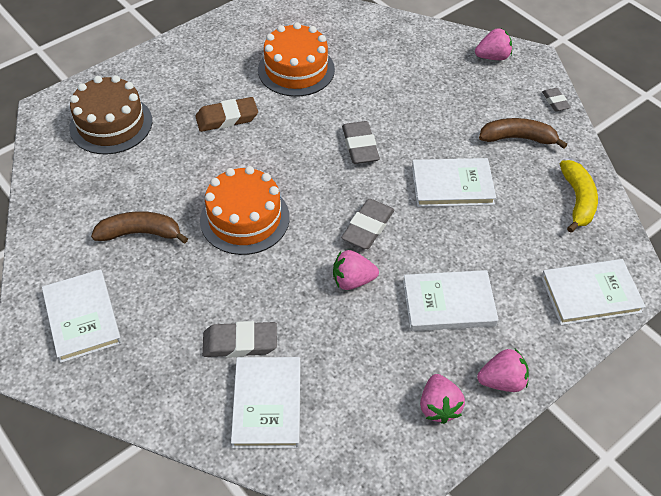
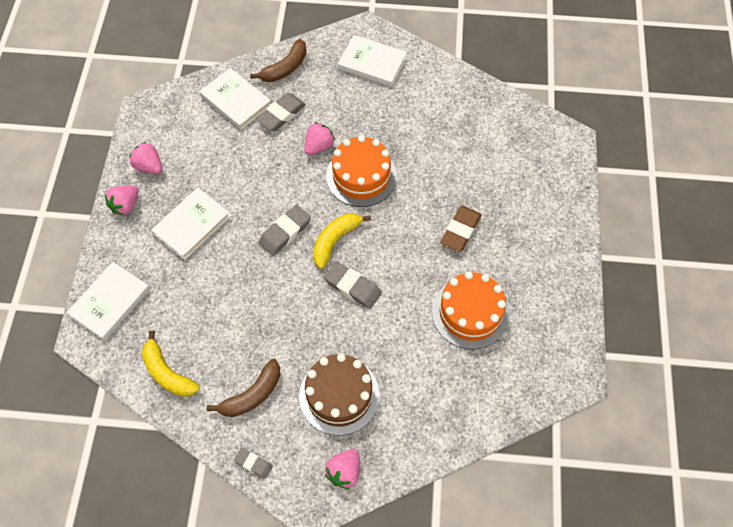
camera: 135 degrees right, 10 degrees up
(111, 124) = (519, 163): brown cake -> brown cake (339, 395)
(140, 233) = (405, 120): brown banana -> brown banana (285, 68)
(333, 187) = (335, 241): none -> yellow banana
(352, 280) = (259, 193): pink strawberry -> pink strawberry (319, 146)
(368, 227) = (285, 232): grey eraser -> grey eraser turned 60 degrees clockwise
(452, 185) = (262, 309): white book -> none

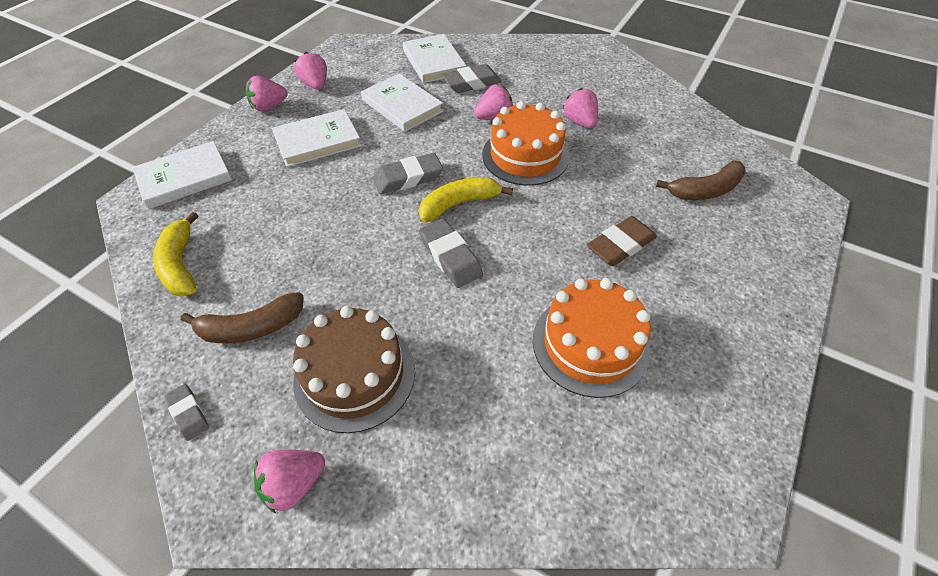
camera: 25 degrees right, 10 degrees down
(285, 68) = (499, 51): brown banana -> brown banana (705, 190)
(372, 63) = (591, 70): white book -> white book (402, 105)
(387, 126) = (579, 122): none -> pink strawberry

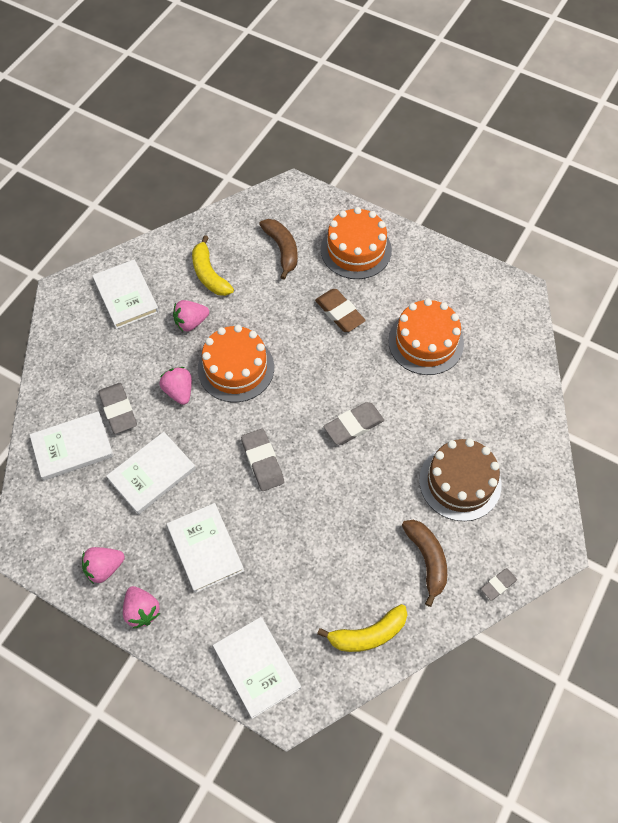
camera: 90 degrees left, 10 degrees up
(294, 484) = (535, 507): pink strawberry -> none
(459, 204) = (296, 420): yellow banana -> yellow banana (209, 274)
(603, 80) = (126, 296): none -> white book
(734, 264) = (356, 250): none -> orange cake

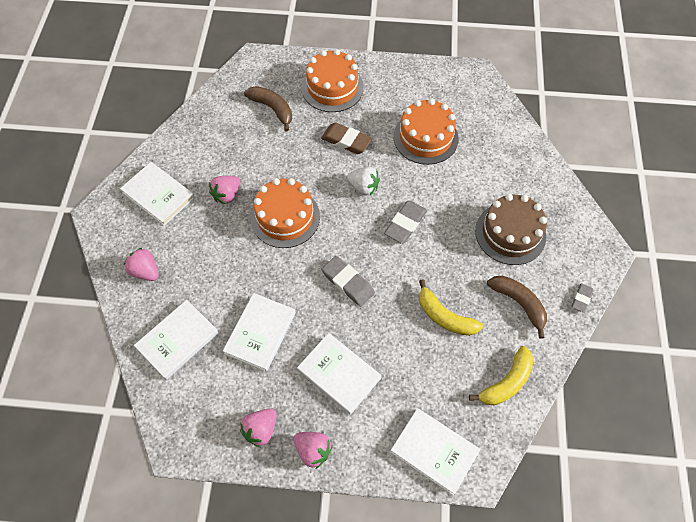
camera: 25 degrees left, 0 degrees up
(118, 410) = (202, 292): grey eraser -> none
(179, 391) = (247, 255): pink strawberry -> pink strawberry (145, 271)
(209, 274) = (222, 151): yellow banana -> yellow banana (445, 316)
(331, 369) = (363, 187): none -> white strawberry

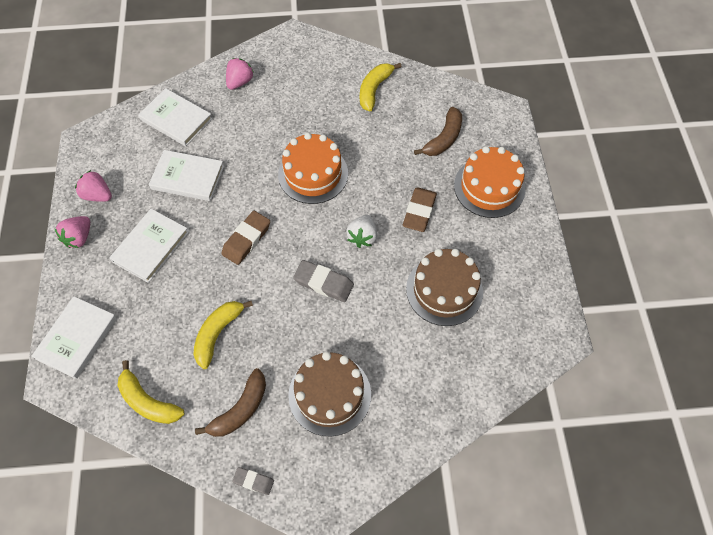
camera: 80 degrees right, 0 degrees up
(158, 195) = (319, 72): white book -> none
(198, 152) = (374, 90): none -> yellow banana
(227, 195) = (329, 122): pink strawberry -> none
(348, 283) = (246, 240): grey eraser -> brown eraser
(425, 137) = (444, 290): orange cake -> brown cake

